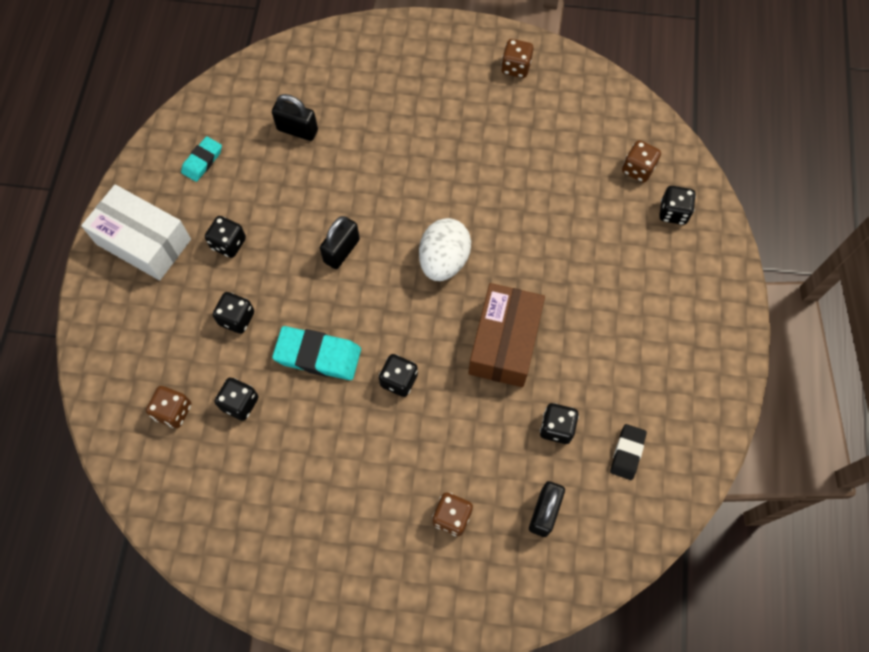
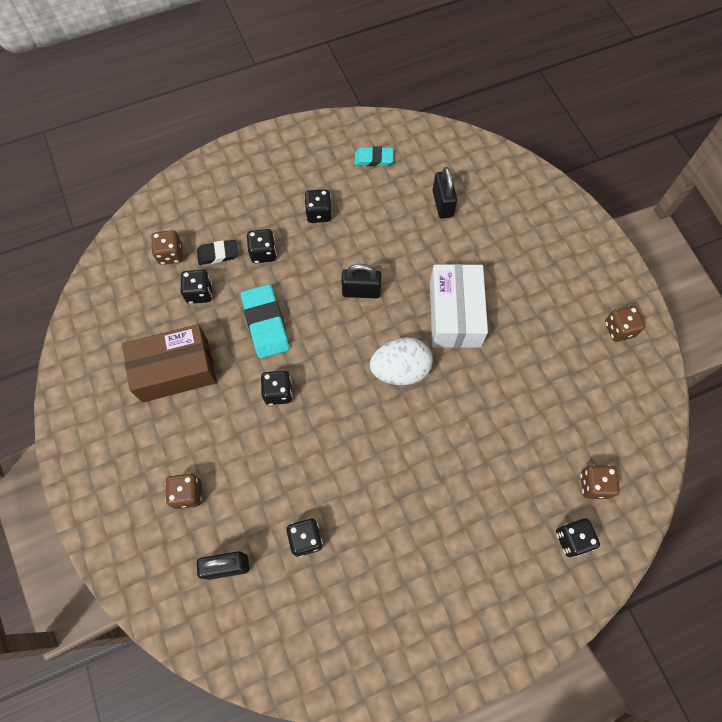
camera: 60 degrees right, 0 degrees up
(143, 241) = (287, 161): white box -> white box (454, 314)
(504, 342) = (357, 456): brown box -> brown box (175, 370)
(627, 453) = (315, 612): black eraser -> black eraser (218, 254)

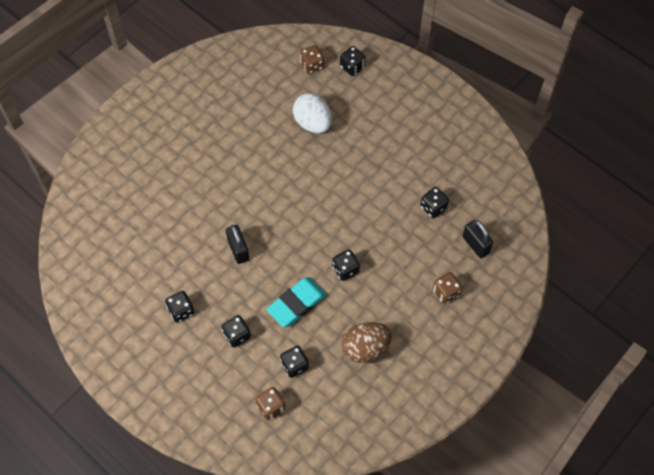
camera: 115 degrees left, 5 degrees down
(175, 370) = (365, 348): brown box -> brown egg
(218, 254) = (254, 369): black eraser -> none
(373, 159) = (108, 292): turquoise eraser -> none
(400, 370) = (289, 199): white egg -> white egg (312, 123)
(442, 204) = (133, 224): black padlock -> none
(454, 314) = (228, 181): white box -> none
(619, 329) = (193, 80): brown dice -> none

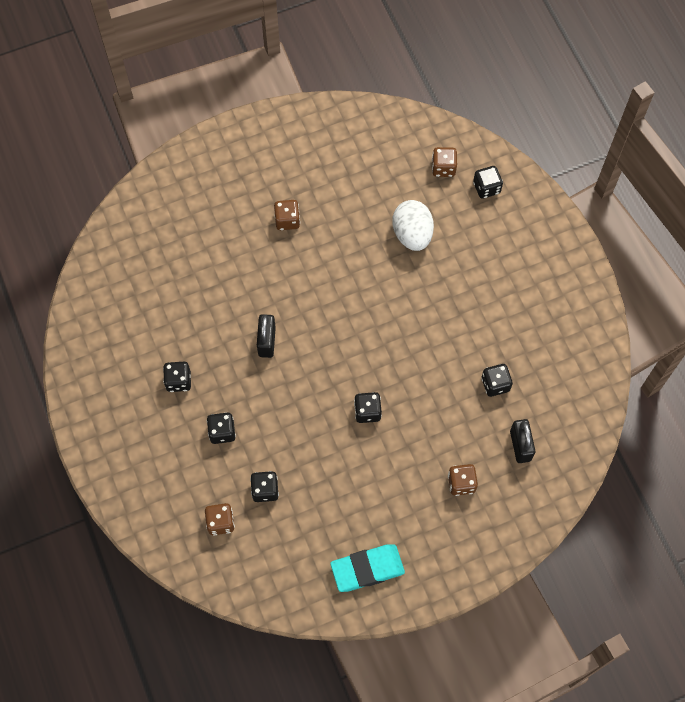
camera: 25 degrees right, 5 degrees up
(209, 151) = (287, 220): none -> brown dice
(297, 304) = (299, 426): turquoise eraser -> turquoise eraser (367, 569)
(365, 348) = (346, 505): brown egg -> none

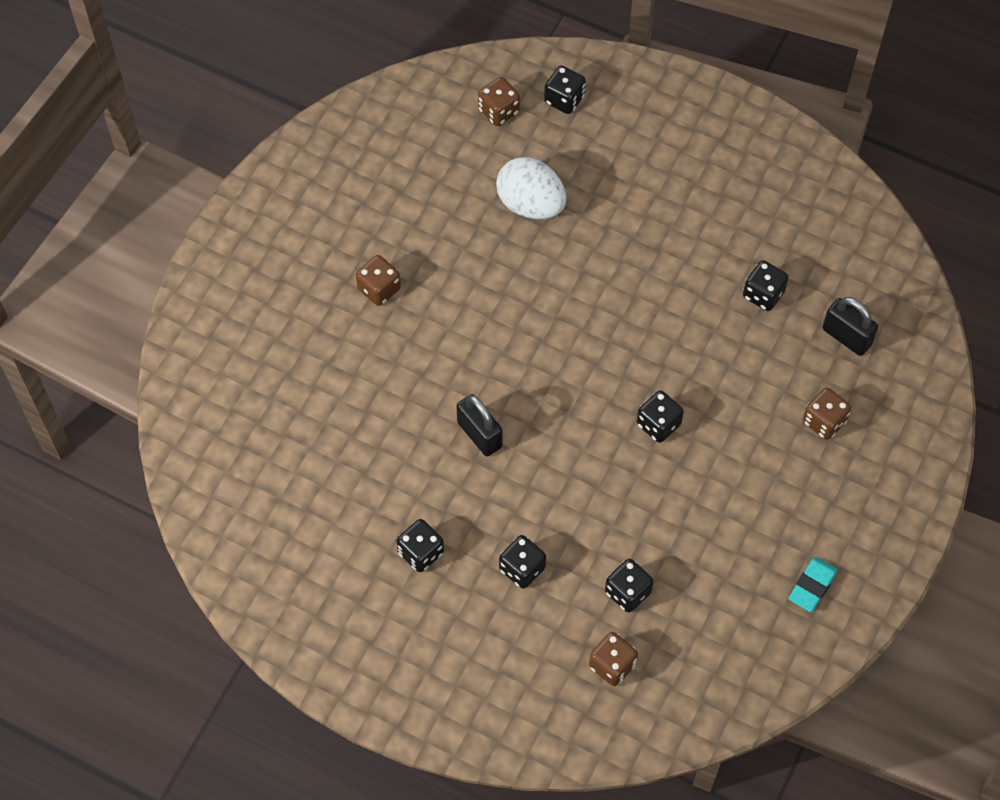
camera: 40 degrees left, 5 degrees down
(367, 569) = (812, 586): turquoise eraser -> turquoise eraser, size x0.60

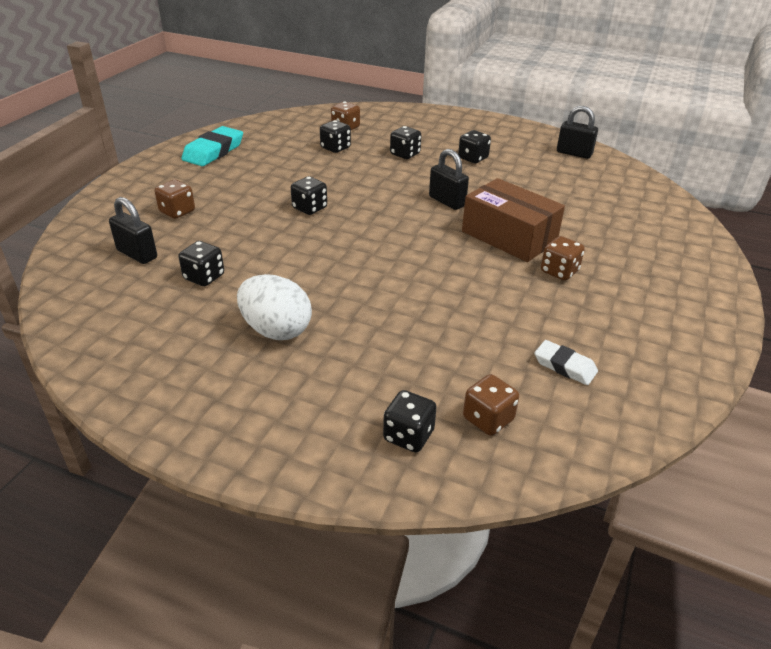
camera: 175 degrees right, 25 degrees down
(261, 564) = (574, 153): none -> black padlock
(417, 355) = (509, 236): none -> brown box
(418, 161) = (564, 366): none -> white eraser
(530, 204) = (432, 334): white egg -> white egg (276, 330)
(812, 586) = (213, 151): turquoise eraser -> turquoise eraser, size x1.65

